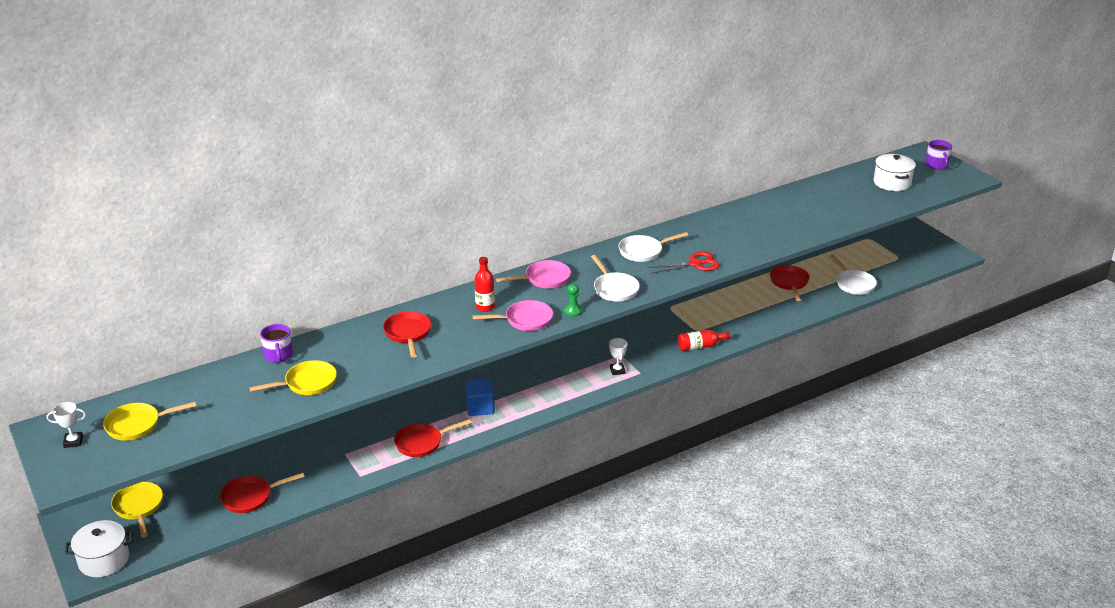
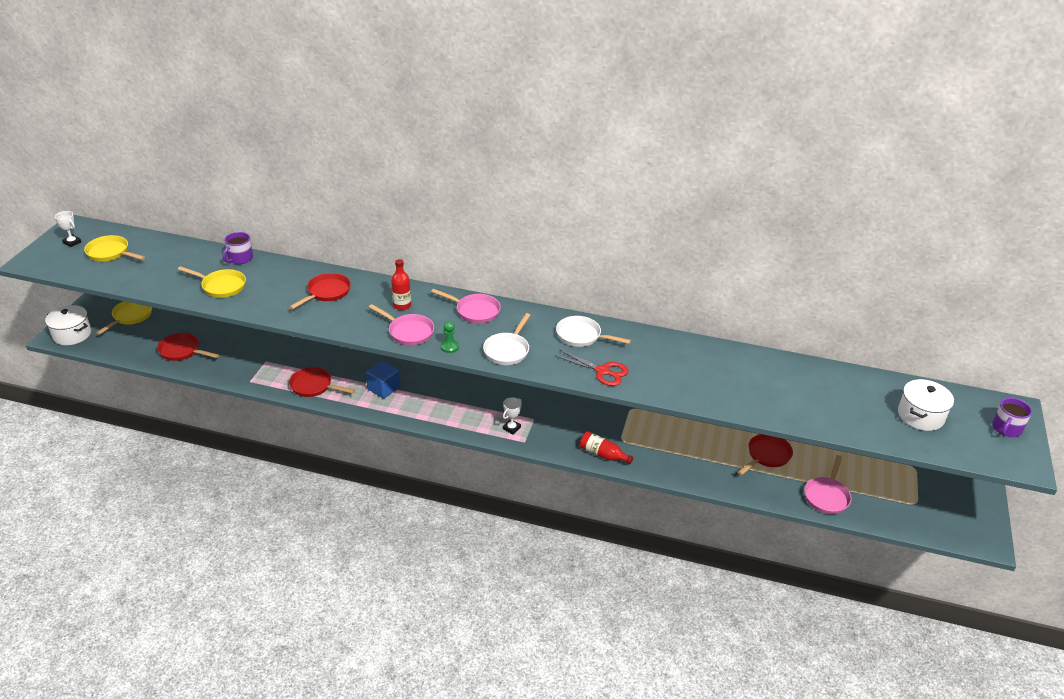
camera: 45 degrees right, 5 degrees up
(853, 284) = (826, 496): white pan -> pink pan

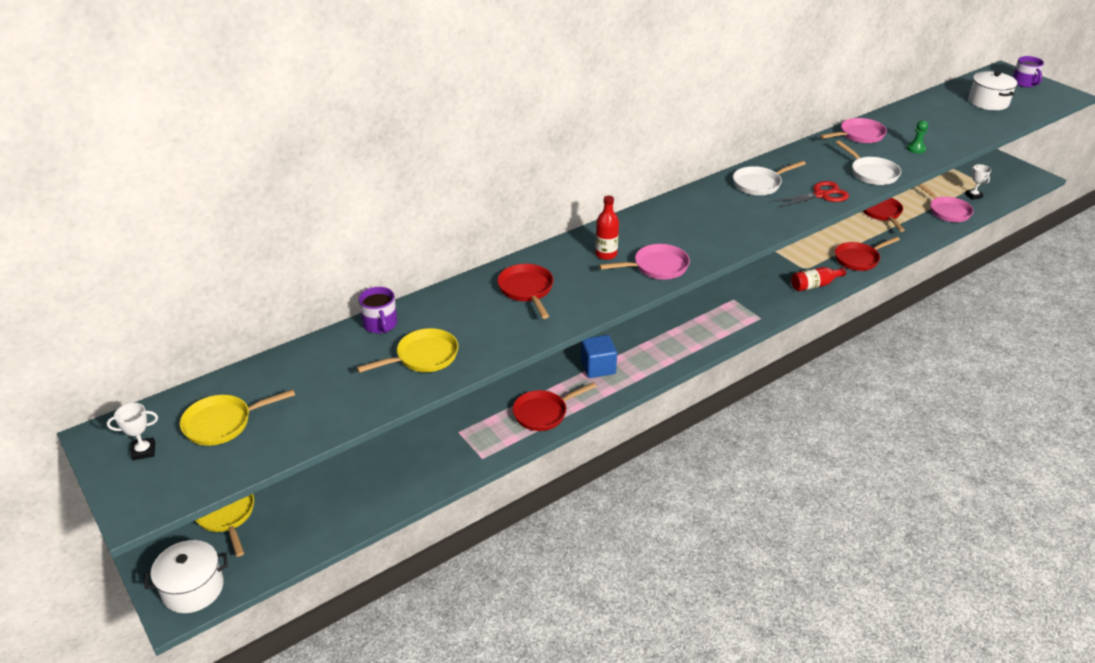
camera: 50 degrees left, 0 degrees up
(182, 351) = (359, 493): red pan -> red pan (858, 259)
(449, 347) = (707, 254): green pawn -> green pawn (916, 149)
(475, 311) = (662, 219): pink pan -> pink pan (859, 135)
(507, 350) = (744, 227): white pan -> white pan (871, 173)
(511, 428) = (735, 317): white trophy -> white trophy (973, 196)

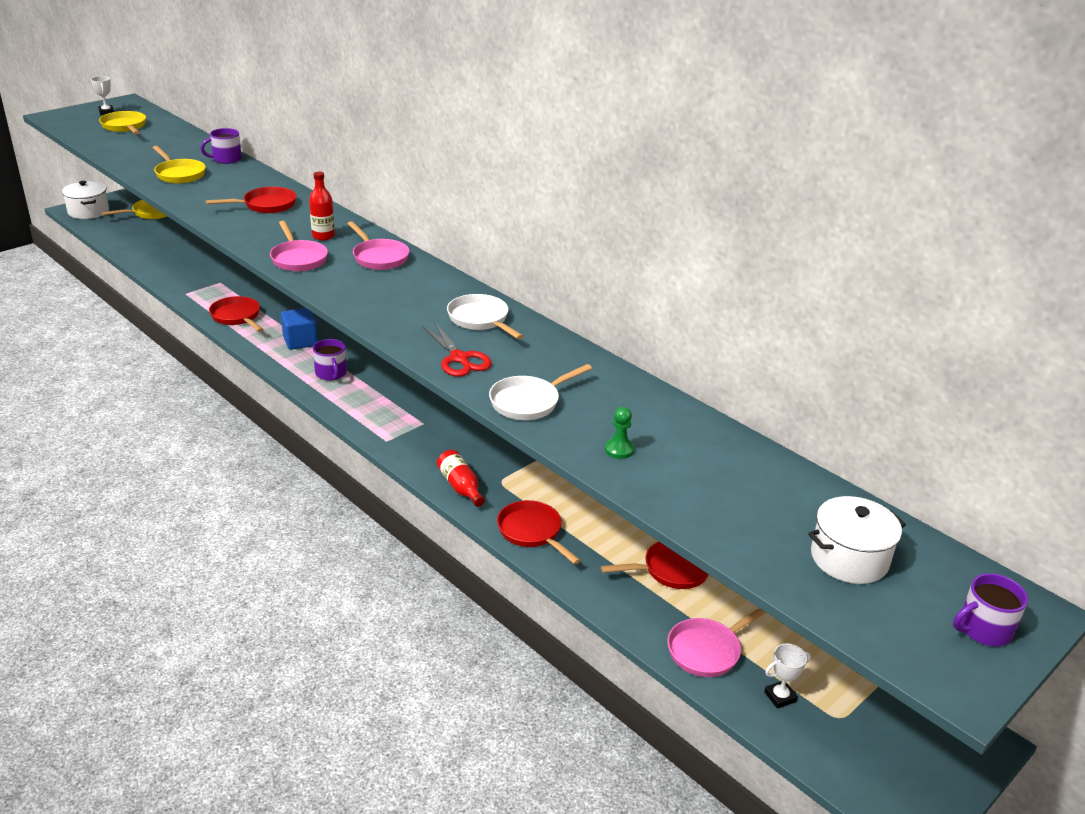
camera: 80 degrees right, 5 degrees down
(658, 347) = (331, 373): none -> purple mug
(859, 135) = (646, 403): pink pan -> pink pan (379, 257)

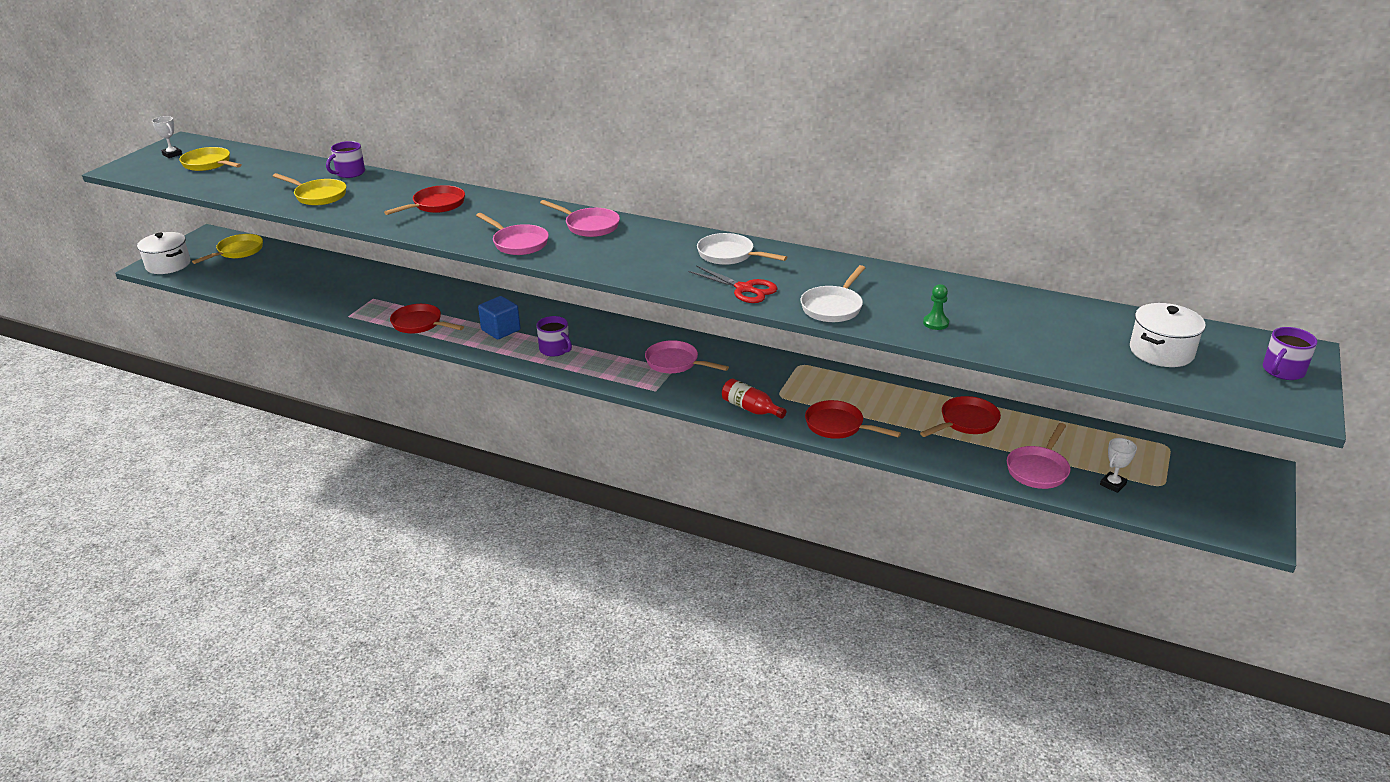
camera: 20 degrees left, 0 degrees up
(323, 236) = (519, 220): red bottle -> none
(429, 418) = (675, 363): none -> pink pan

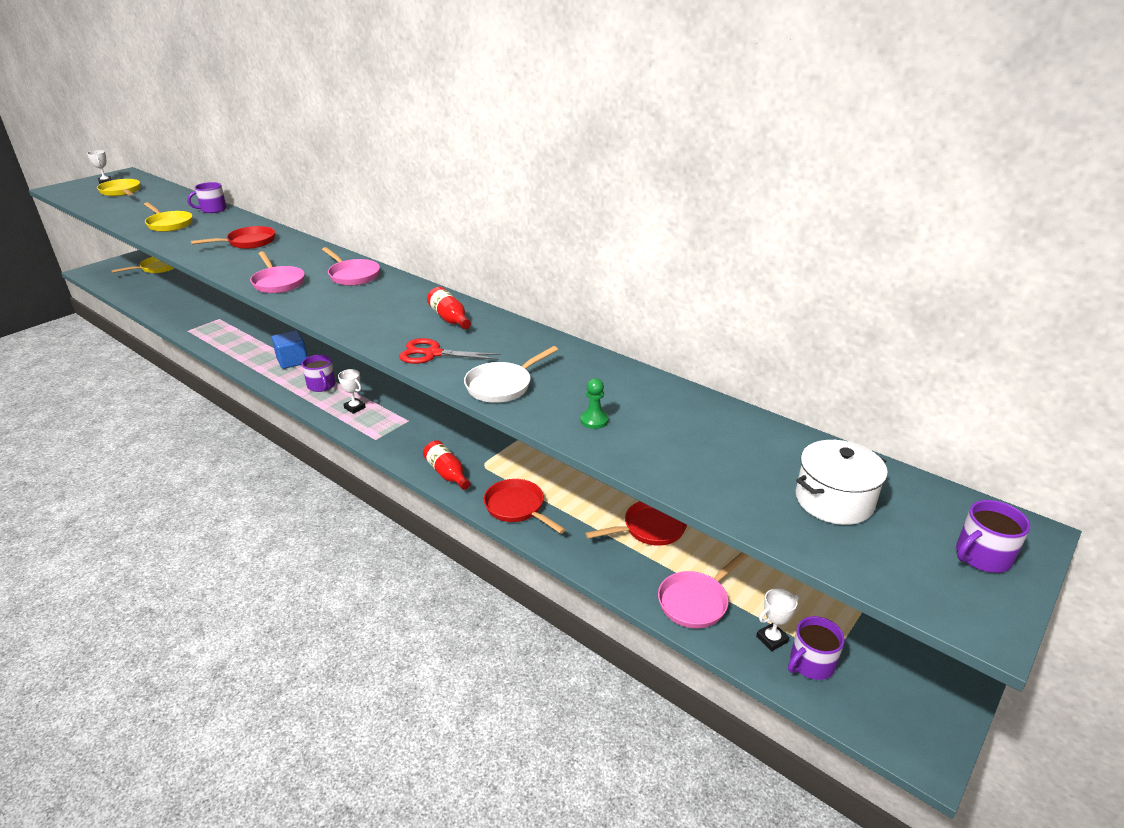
camera: 15 degrees right, 0 degrees up
(168, 265) = (101, 271): white pot -> none
(420, 324) = (234, 345): red pan -> none
(609, 365) = (354, 408): none -> white trophy
(675, 363) = (413, 415): pink pan -> none
(729, 255) = (450, 318): white pan -> red bottle
(744, 289) = (433, 353): red scissors -> red scissors turned 135 degrees clockwise
(1151, 495) = (811, 663): none -> purple mug

